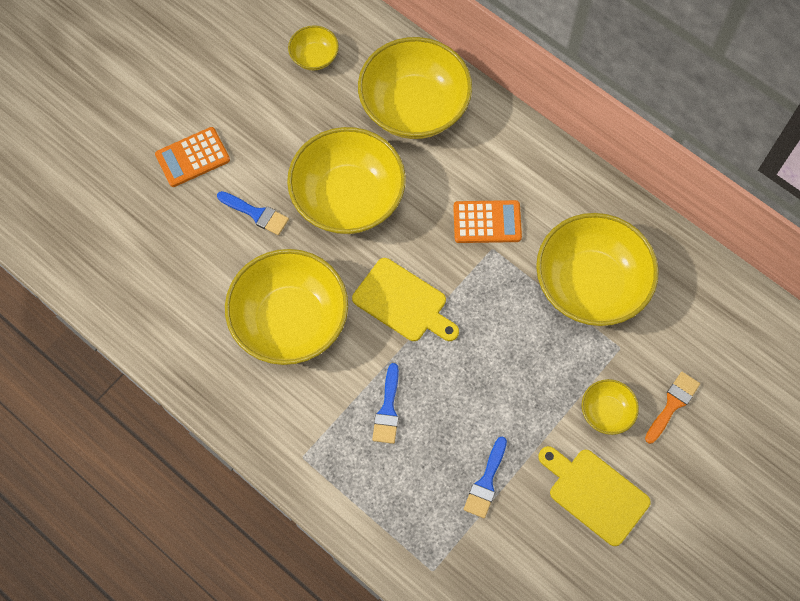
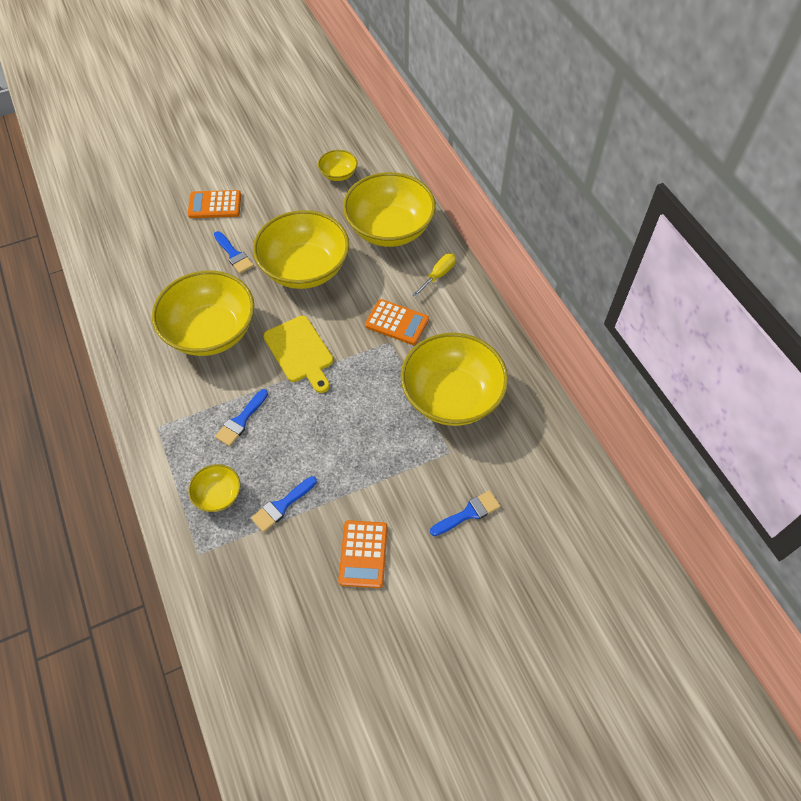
camera: 25 degrees right, 10 degrees down
(500, 145) = (438, 275): none -> yellow screwdriver
(594, 494) = (363, 554): yellow cutting board -> orange calculator
(606, 412) = (410, 495): yellow bowl -> yellow bowl (218, 495)
(672, 404) = (468, 513): orange brush -> blue brush

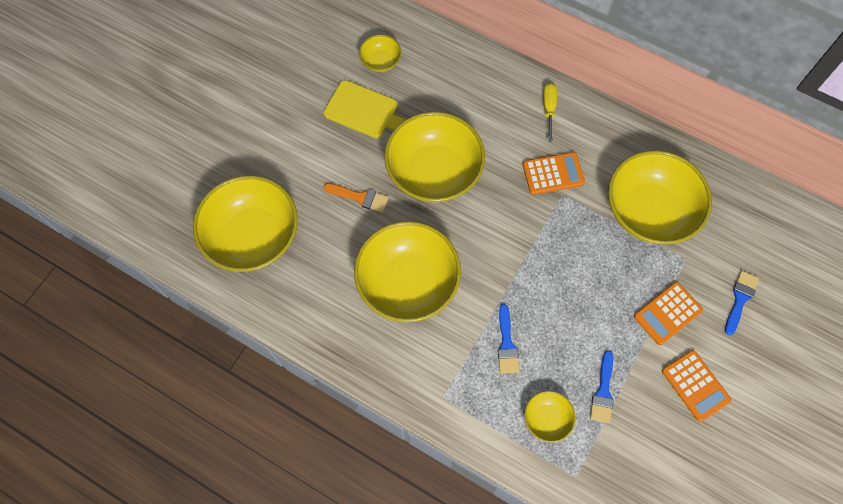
camera: 35 degrees left, 10 degrees up
(215, 205) = (296, 159): orange calculator -> orange calculator (667, 313)
(234, 254) = (360, 197): blue brush -> orange brush
(300, 352) = (499, 251): yellow cutting board -> yellow cutting board (364, 111)
(389, 229) = (472, 89): yellow bowl -> yellow bowl (253, 236)

